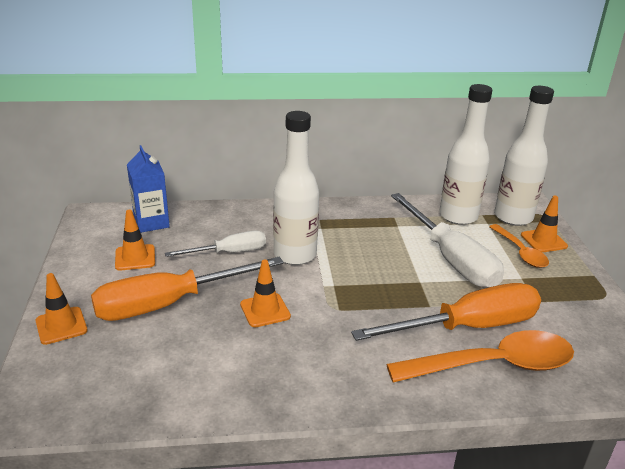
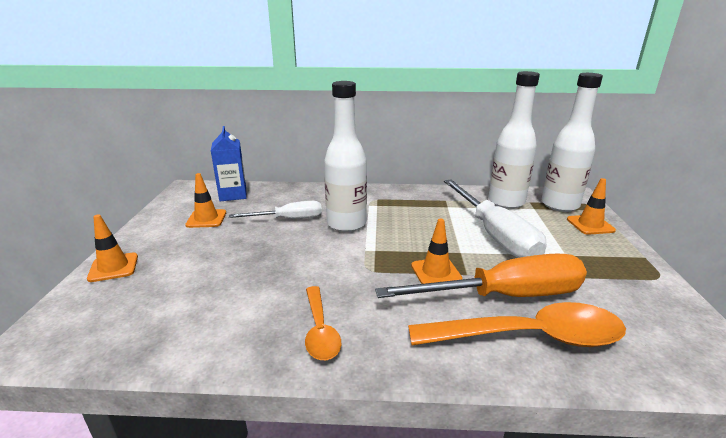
camera: 10 degrees right, 5 degrees down
(169, 303) = (217, 256): orange screwdriver -> none
(265, 310) = (302, 267): orange traffic cone -> orange traffic cone (436, 272)
(520, 252) = (566, 233): orange spoon -> orange spoon (320, 330)

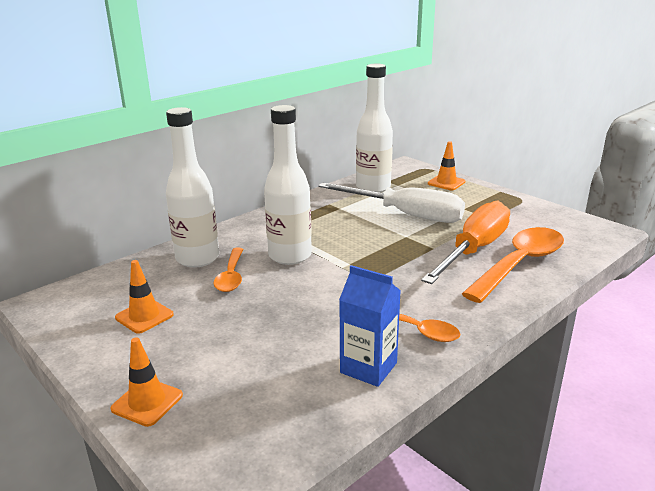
camera: 45 degrees left, 0 degrees up
(233, 195) = (120, 283): blue carton -> blue carton (368, 368)
(288, 219) = (231, 276): white screwdriver -> orange spoon
(436, 272) = (415, 256): orange traffic cone -> none
(559, 205) = (409, 176): white bottle -> white bottle (197, 258)

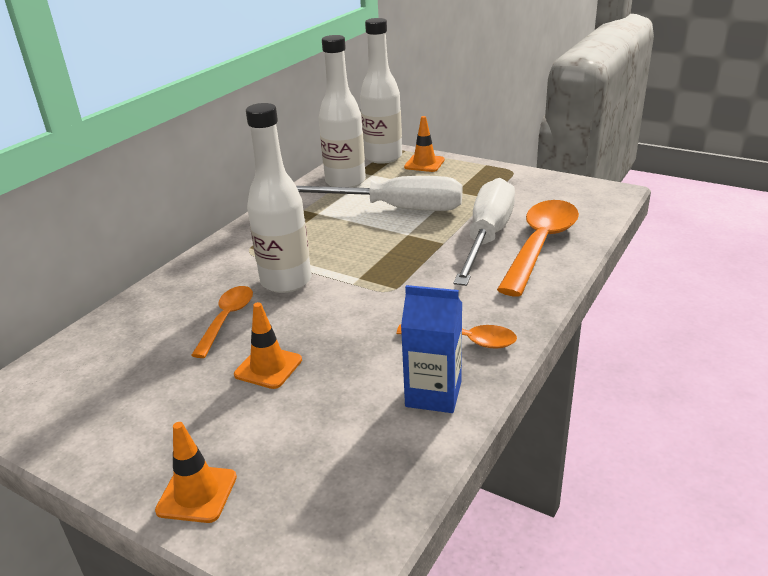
camera: 15 degrees left, 5 degrees up
(144, 316) = (142, 390): orange traffic cone -> orange traffic cone (268, 367)
(197, 258) = (174, 305): white bottle -> white bottle (383, 157)
(231, 276) = (227, 319): orange spoon -> orange spoon turned 150 degrees counterclockwise
(474, 250) = (487, 237): orange screwdriver -> white screwdriver

